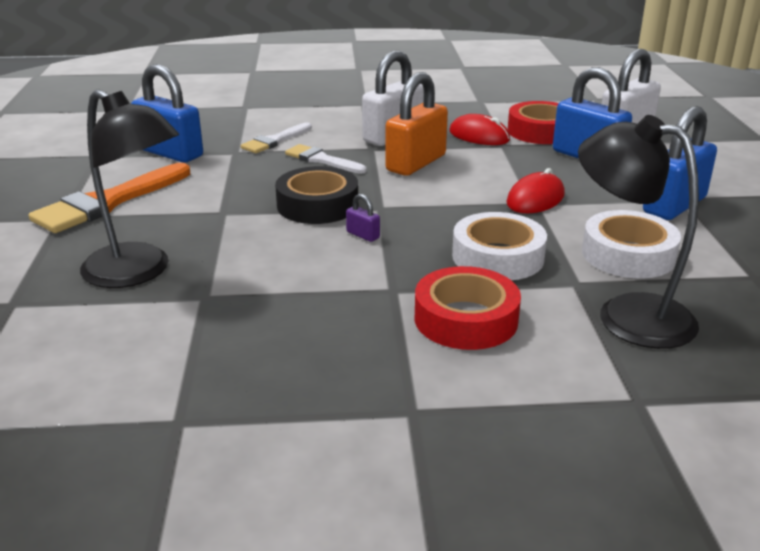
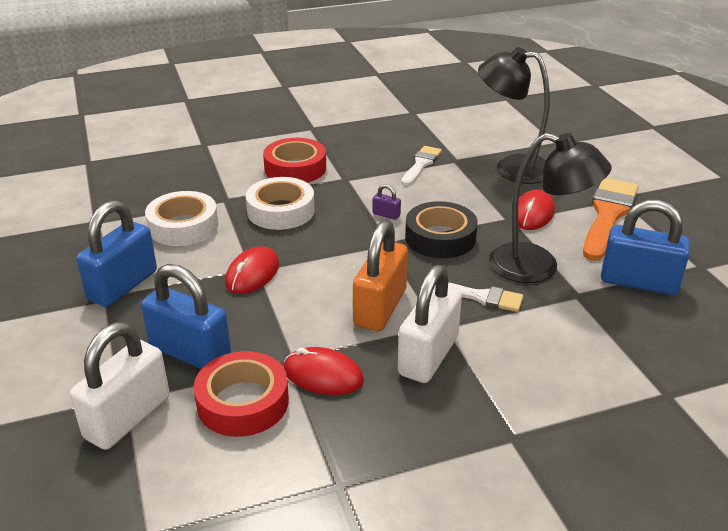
camera: 165 degrees right, 5 degrees up
(189, 214) = (532, 214): none -> red mouse
(275, 141) = (555, 322): white brush -> white brush (421, 164)
(627, 314) = (197, 183): black lamp -> black lamp (538, 267)

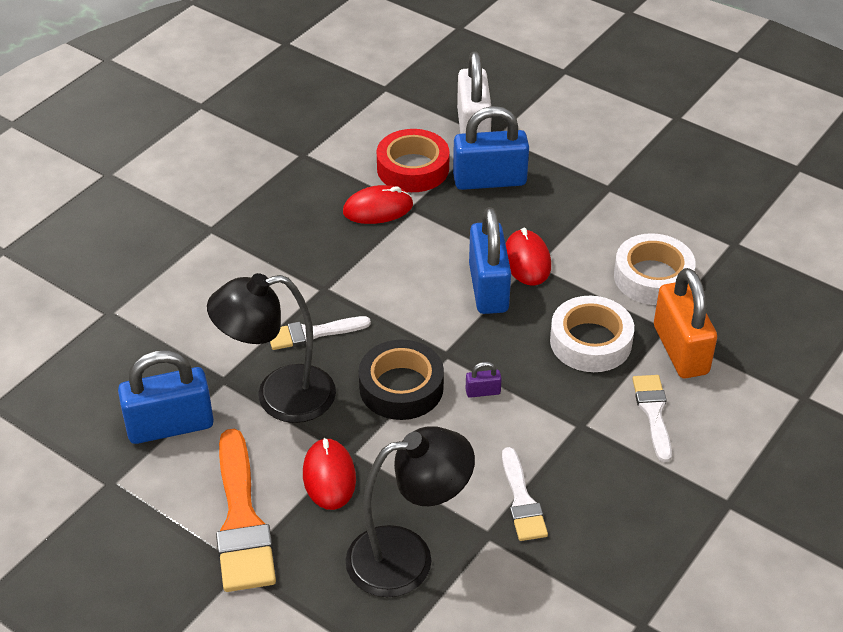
camera: 145 degrees right, 10 degrees up
(123, 285) = (613, 201): blue padlock -> blue padlock (488, 288)
(295, 168) = (653, 412): red tape -> white brush
(380, 308) = (388, 281): orange padlock -> orange padlock (680, 350)
(428, 356) = (313, 258): white padlock -> none

